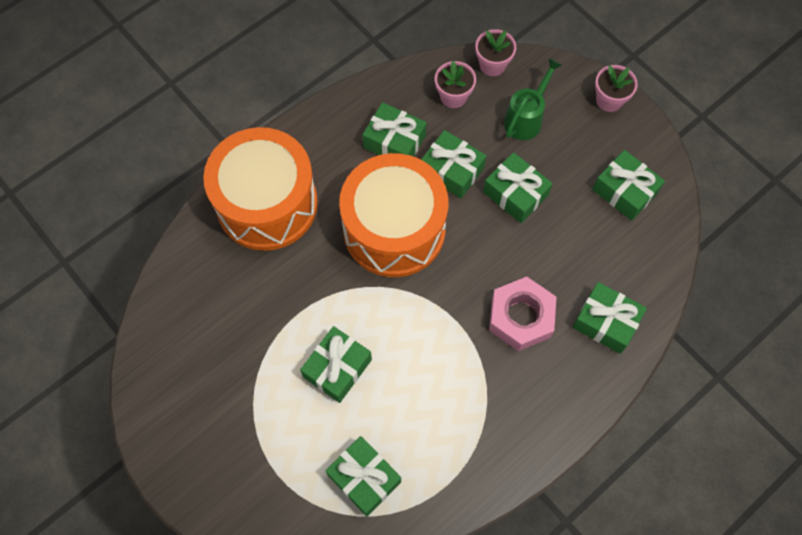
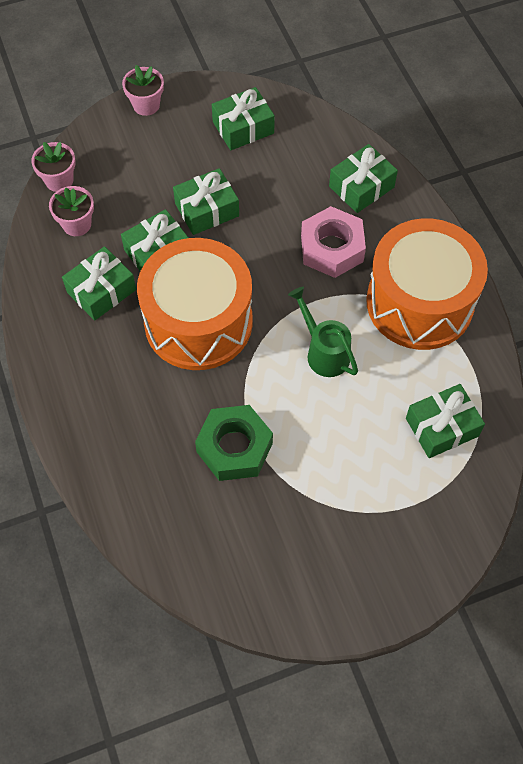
camera: 70 degrees left, 5 degrees down
(267, 204) = (115, 430): orange drum -> orange drum (419, 302)
(282, 302) = (234, 447): none -> green nut
(337, 368) = (324, 417): green gift -> none
(526, 118) = (132, 174): green watering can -> green watering can (324, 352)

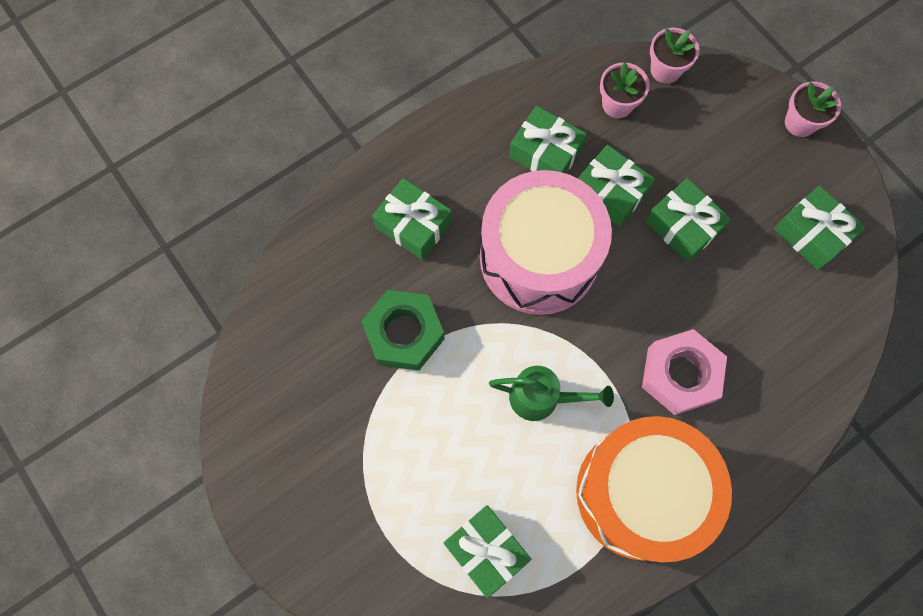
camera: 75 degrees right, 10 degrees up
(198, 322) = (539, 257): orange drum -> pink drum
(324, 352) = (542, 398): green watering can -> green watering can turned 60 degrees clockwise
(361, 187) = (779, 389): green gift -> green gift (413, 225)

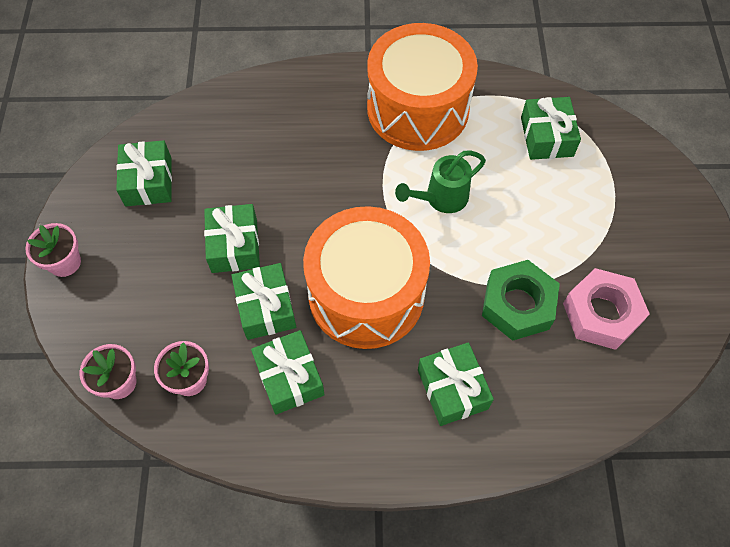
camera: 145 degrees left, 10 degrees down
(539, 257) = (366, 294): pink drum -> orange drum
(542, 398) = (441, 198): green watering can -> green watering can turned 75 degrees counterclockwise
(680, 375) = (331, 154): pink nut -> pink nut (601, 314)

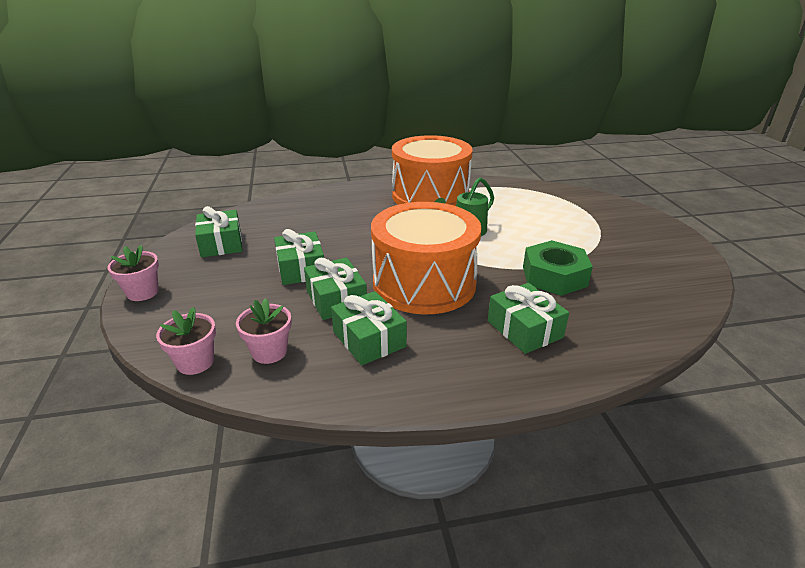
camera: 10 degrees left, 30 degrees down
(547, 137) = (529, 199): green gift -> none
(601, 314) = (624, 274): pink nut -> none

